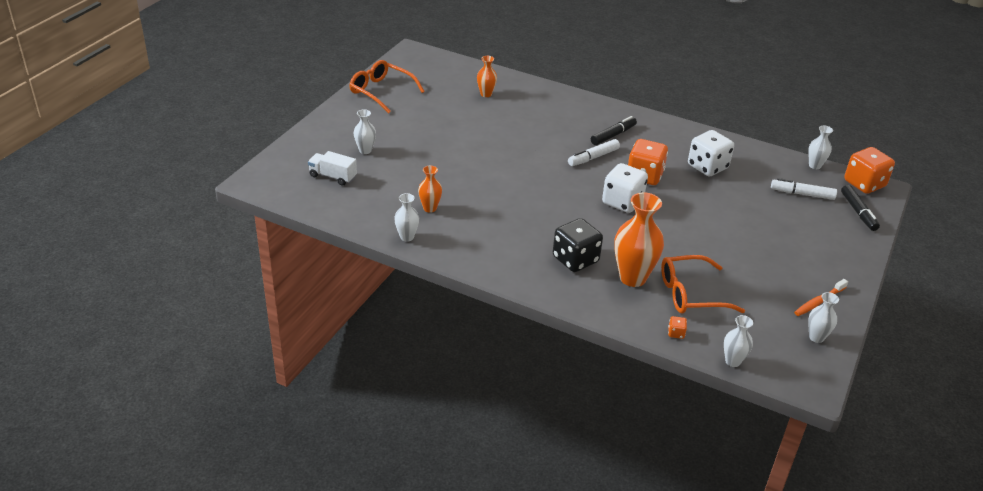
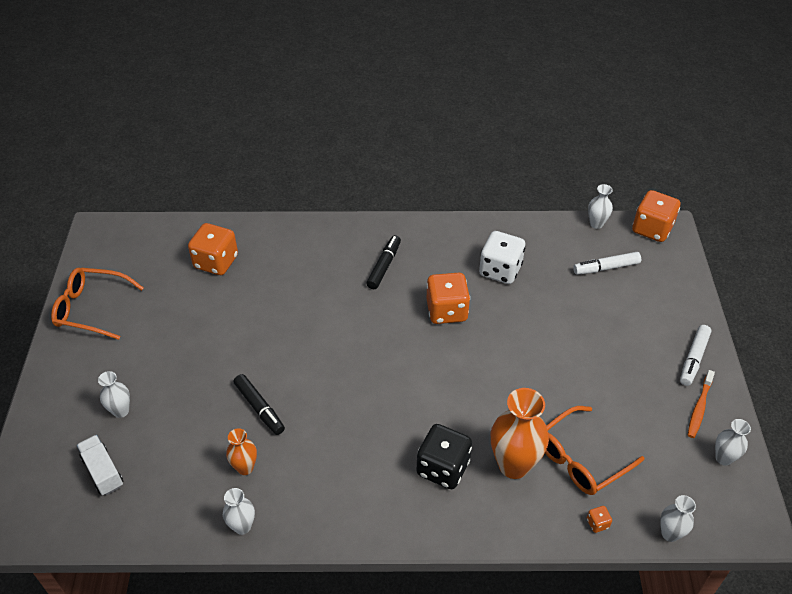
camera: 25 degrees left, 10 degrees up
(333, 176) = (103, 471): white truck -> white truck turned 60 degrees clockwise
(486, 94) = (216, 262): orange vase -> orange dice
(593, 157) = (381, 307): white marker -> white marker (693, 359)
(622, 202) = (445, 359): white dice -> none
(858, 212) = (667, 269): black marker -> black marker (259, 408)

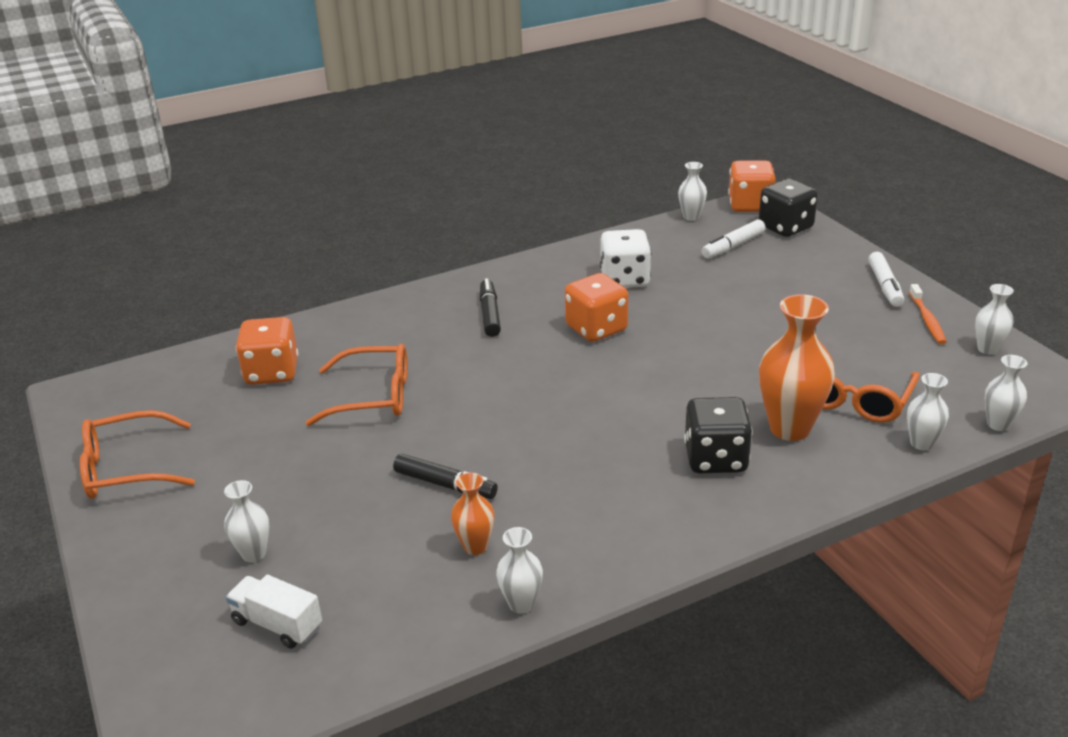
camera: 25 degrees left, 15 degrees down
(264, 311) = (374, 396): none -> orange glasses
(597, 523) = (921, 443): orange dice -> white vase
(662, 264) = (785, 227): none -> black dice

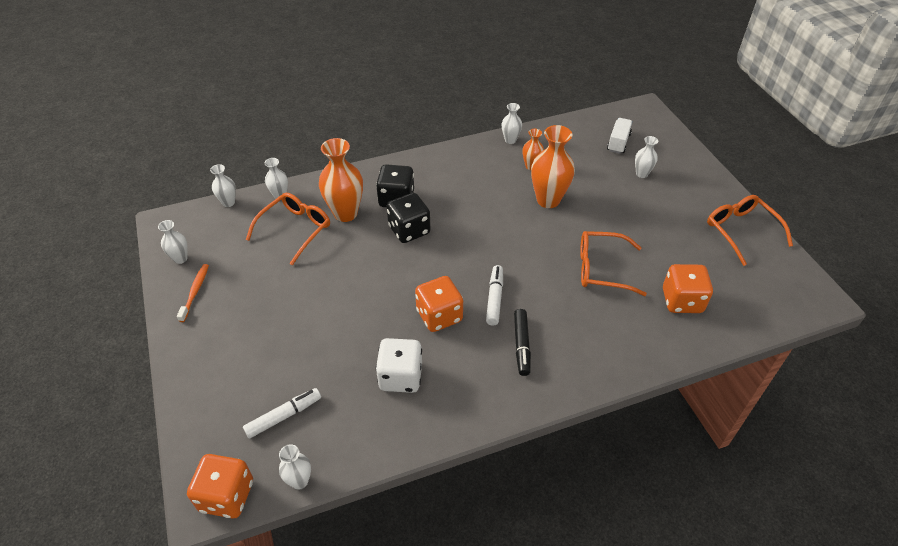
camera: 175 degrees left, 15 degrees up
(126, 469) = (741, 231): orange glasses -> orange glasses turned 105 degrees counterclockwise
(277, 624) = (618, 142): white truck -> white truck turned 105 degrees counterclockwise
(445, 485) = (548, 200): black marker -> orange vase
(785, 227) = (217, 442): black dice -> black dice (409, 230)
(885, 286) = (194, 335): white marker -> white marker (494, 298)

